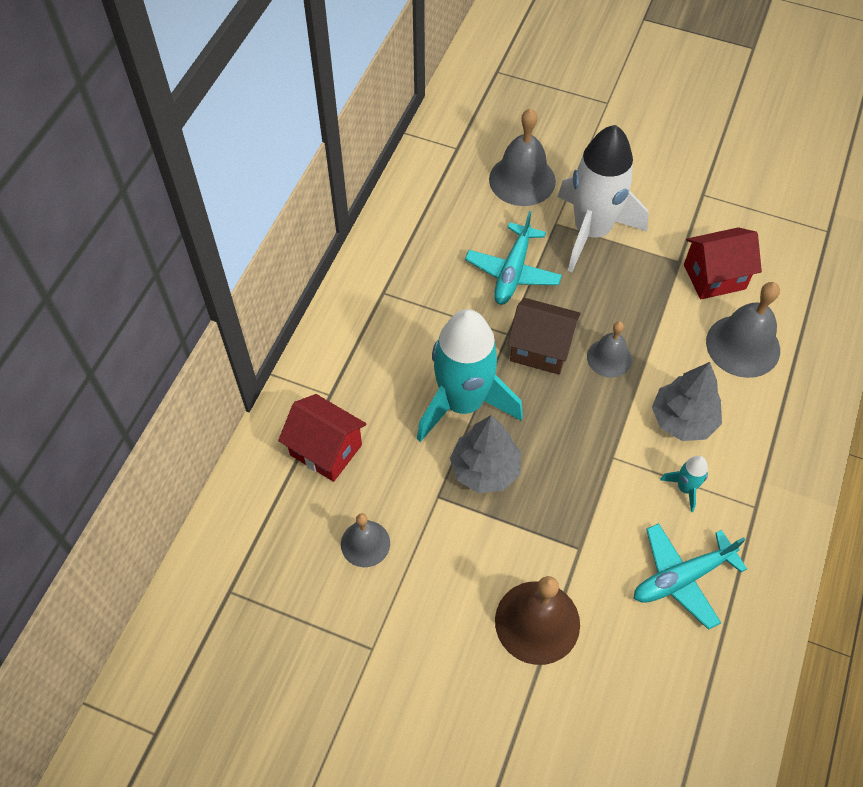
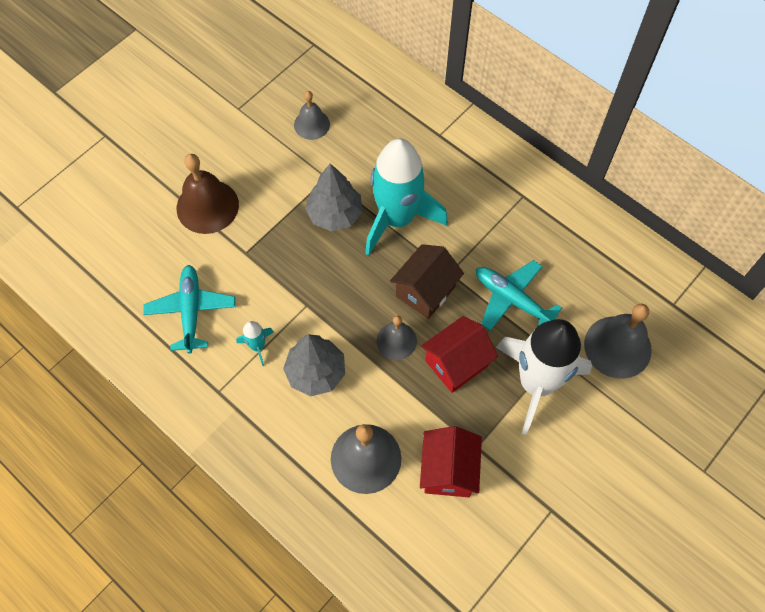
camera: 110 degrees right, 5 degrees up
(326, 450) = (394, 120): red house -> red house (456, 363)

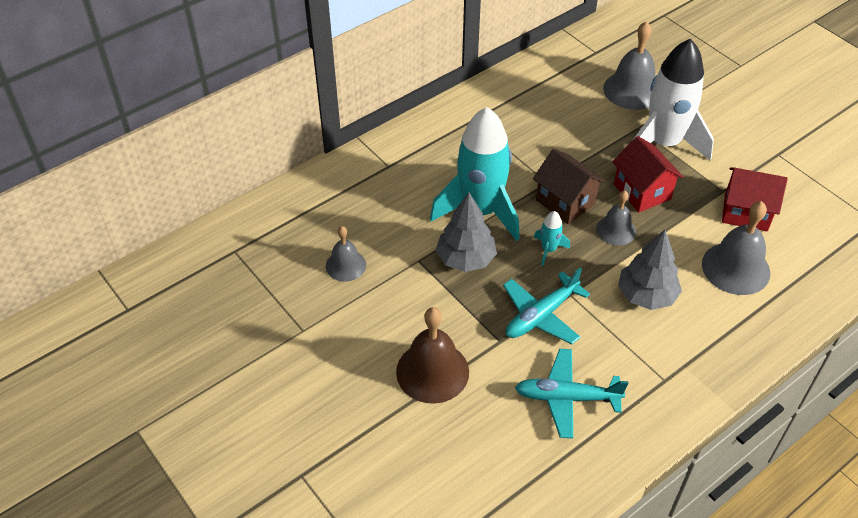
camera: 80 degrees left, 15 degrees down
(257, 346) = (614, 340): turquoise rocket -> turquoise rocket (548, 250)
(511, 299) = (580, 145): turquoise plane -> turquoise plane (541, 316)

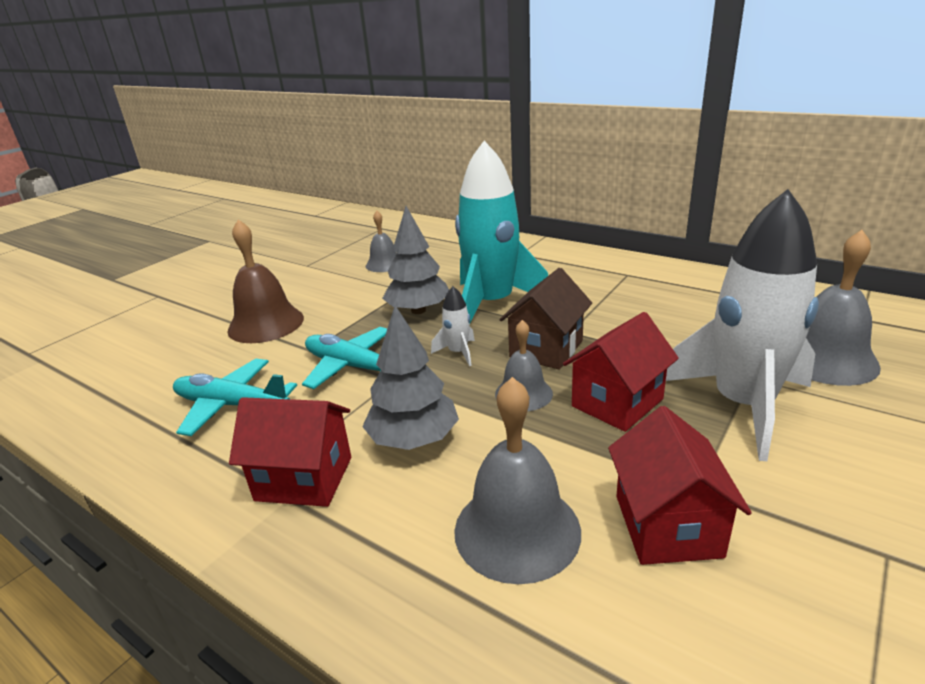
camera: 75 degrees right, 20 degrees down
(548, 250) = (458, 353): turquoise rocket -> white rocket
(566, 398) = (231, 405): turquoise plane -> turquoise plane turned 60 degrees counterclockwise
(668, 356) = (304, 478): none -> red house

